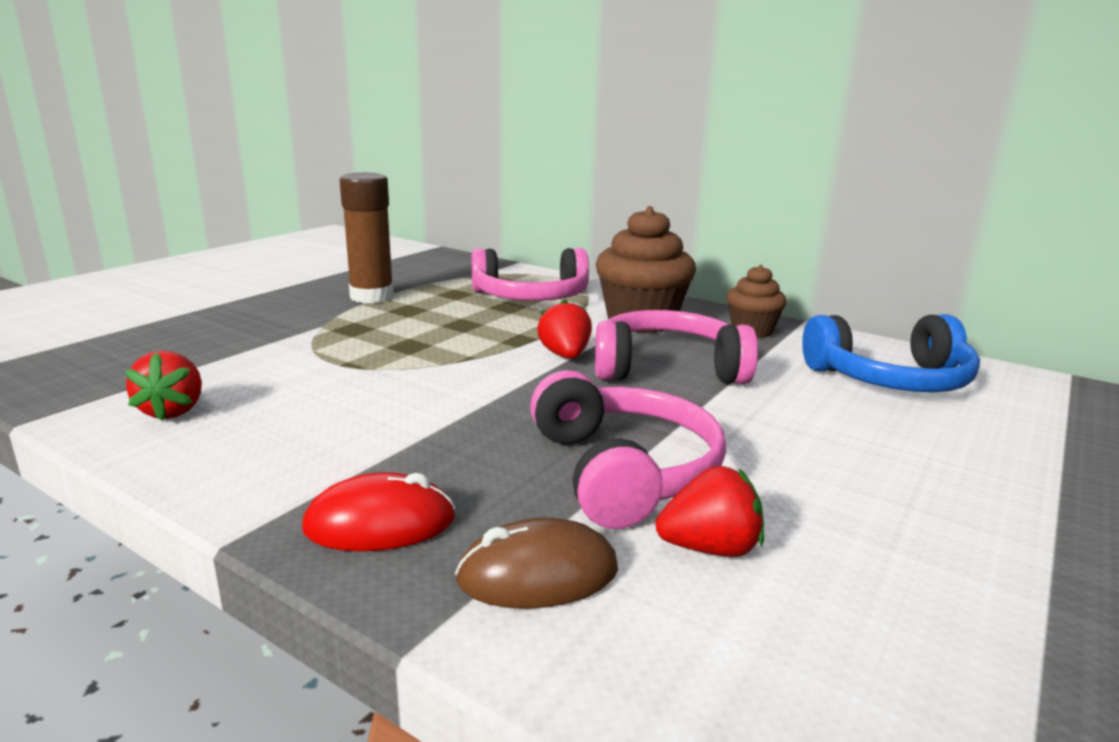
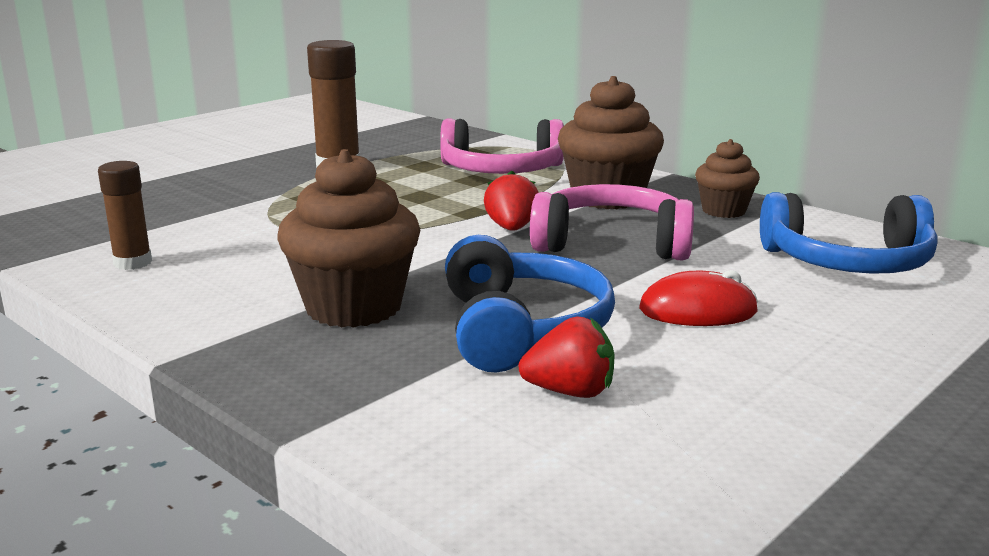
camera: 10 degrees right, 0 degrees up
(173, 411) = (133, 263): red strawberry -> brown glue stick
(380, 523) = (288, 357): red mouse -> red mouse (698, 310)
(435, 454) = (354, 307): none -> brown cupcake
(538, 574) = (409, 400): brown mouse -> none
(623, 471) = (521, 329): pink headphones -> blue headphones

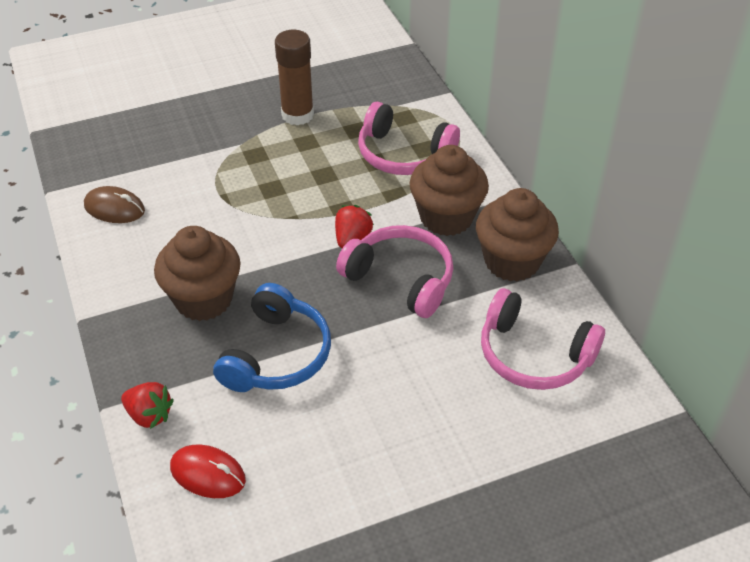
camera: 25 degrees right, 25 degrees up
(133, 263) = (114, 208): brown glue stick -> brown mouse
(570, 392) = (260, 421): red strawberry -> red strawberry (149, 415)
(698, 310) = (389, 373): red mouse -> red mouse (208, 474)
(723, 211) = (512, 261): brown cupcake -> brown cupcake, size x1.72
(847, 262) = (534, 354): blue headphones -> pink headphones

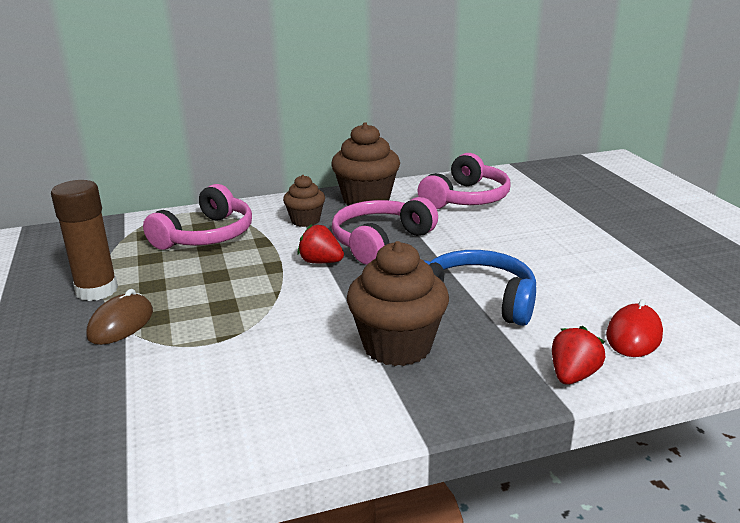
camera: 85 degrees left, 20 degrees down
(114, 208) = (206, 430): brown mouse -> brown mouse (121, 324)
(446, 217) = (305, 221): brown cupcake -> brown cupcake, size x0.58

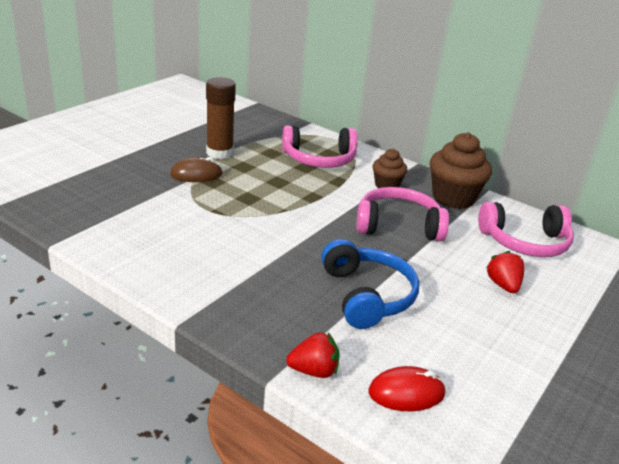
camera: 50 degrees right, 5 degrees up
(321, 262) = (339, 212): red strawberry -> red strawberry (503, 285)
(397, 346) = (271, 278): brown cupcake -> none

